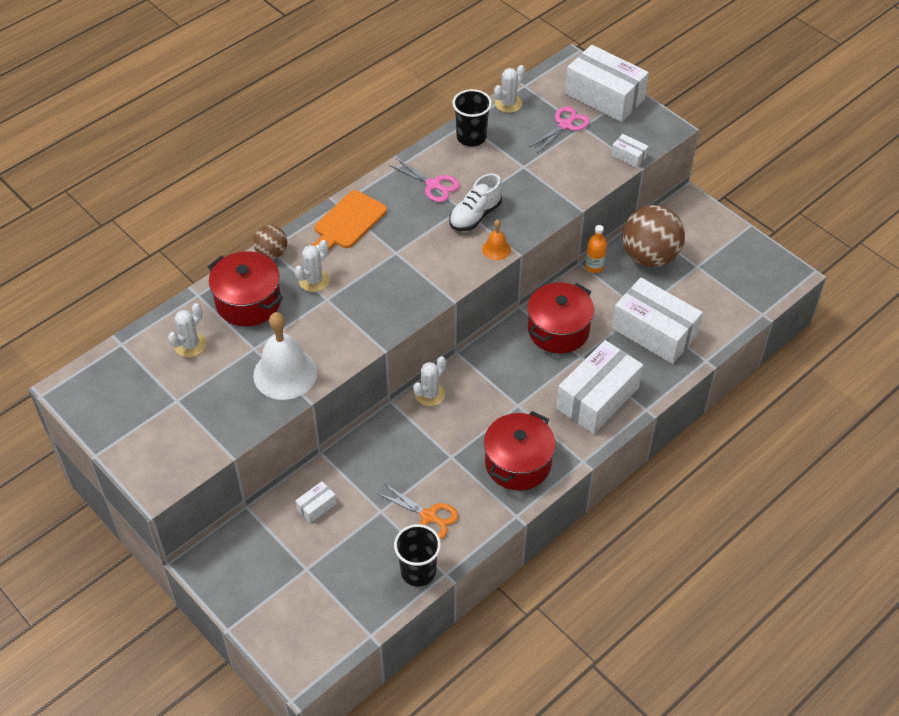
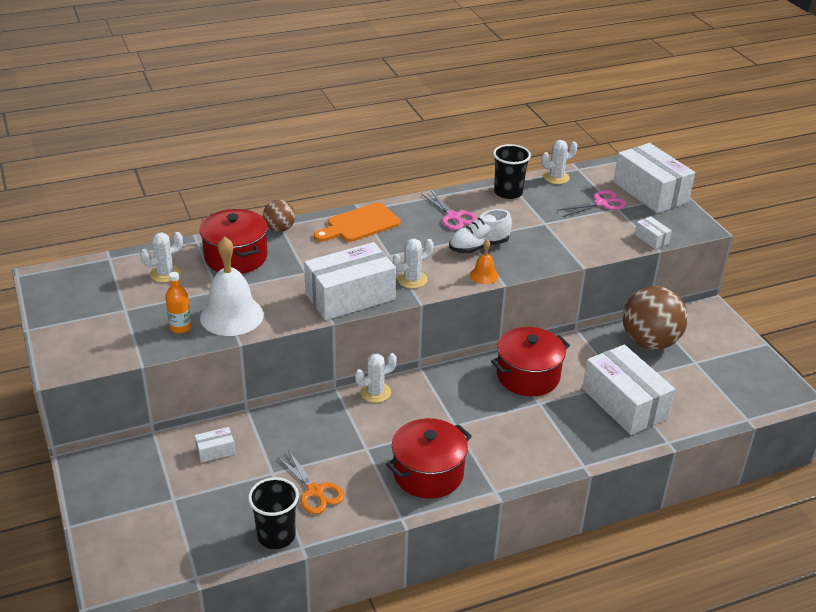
camera: 20 degrees right, 15 degrees down
(314, 280) = (303, 256): white cactus -> white cactus (412, 279)
(594, 266) = (589, 336): orange bottle -> orange bottle (180, 327)
(597, 398) = (538, 442): white box -> white box (350, 296)

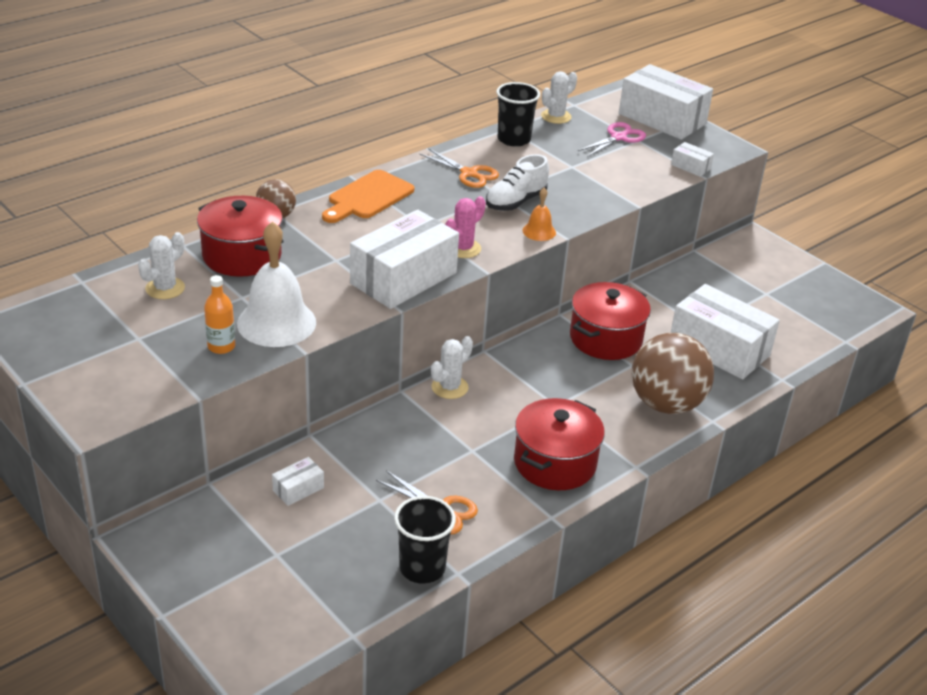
camera: 20 degrees left, 0 degrees up
(412, 279) = (463, 248): white cactus -> pink cactus
(453, 216) = (469, 173): pink scissors -> orange scissors
(649, 342) = (711, 281): brown ball -> brown ball (666, 404)

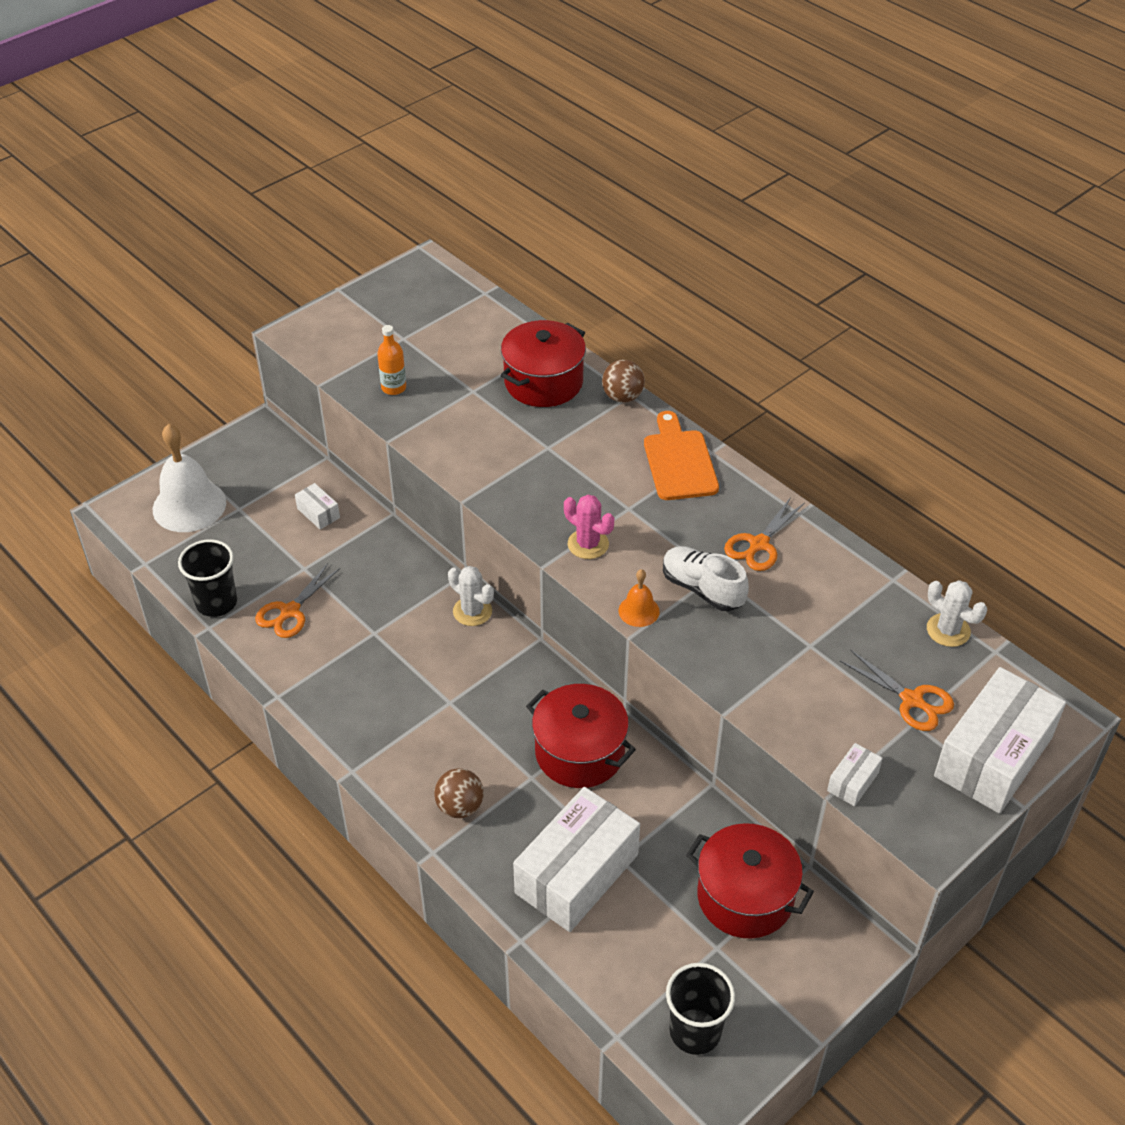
camera: 90 degrees right, 10 degrees up
(165, 288) = (480, 342): white cactus -> none
(276, 323) = (433, 417): white bell -> white bell (189, 505)
(368, 197) = (679, 461): orange cutting board -> orange cutting board turned 45 degrees clockwise
(403, 278) = (521, 500): white box -> none
(514, 139) = (863, 586): black cup -> black cup (695, 1031)
(555, 463) = (356, 700): red pot -> red pot (745, 897)
(618, 137) = (911, 700): pink scissors -> orange scissors
(666, 404) = (460, 807): brown ball -> brown ball, size x0.52

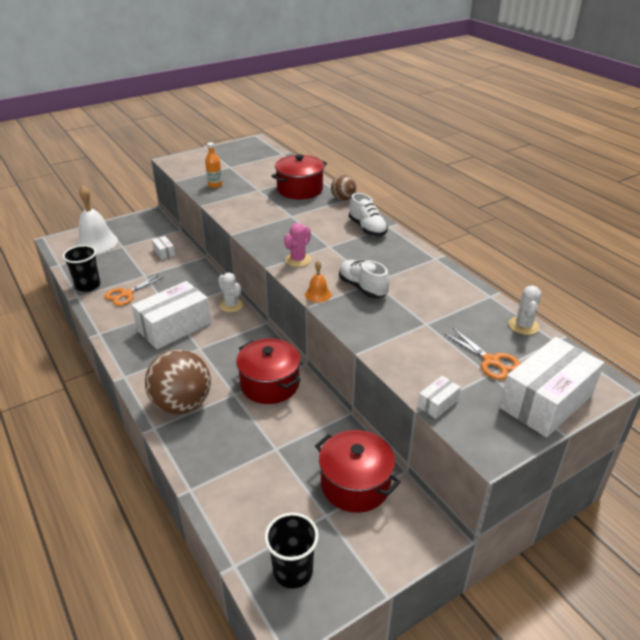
camera: 10 degrees right, 10 degrees down
(460, 807) = (182, 404): brown ball -> brown ball, size x1.93
(577, 874) = (243, 453): white box -> white box (174, 327)
(588, 544) = (298, 260): pink cactus -> pink cactus turned 75 degrees clockwise
(679, 461) = (367, 228): orange cutting board -> white shoe
(759, 544) = (405, 270): orange scissors -> none
(948, 630) = (523, 326): white cactus -> white cactus turned 45 degrees clockwise

